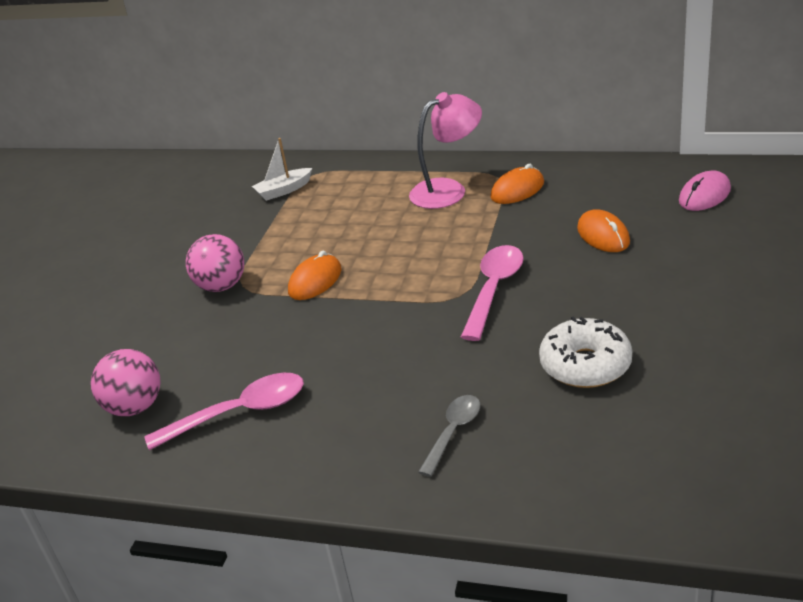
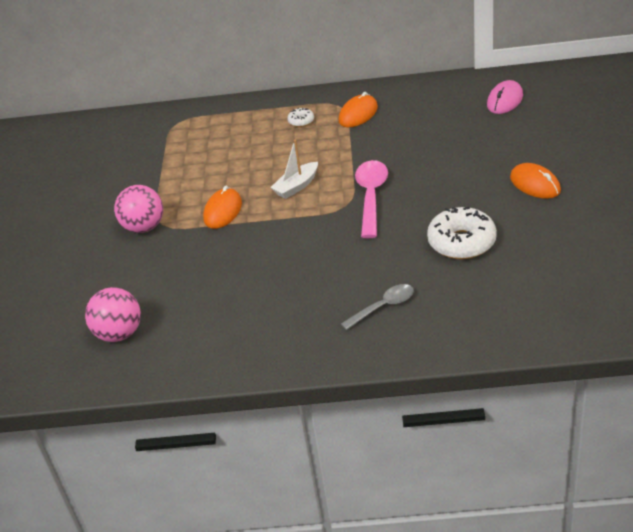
camera: 15 degrees left, 5 degrees up
(239, 413) = (209, 322): pink spoon -> none
(283, 190) = (159, 139): white boat -> white boat (296, 186)
(448, 190) = (301, 121): pink lamp -> white donut
(453, 432) = (383, 307): grey spoon -> grey spoon turned 45 degrees clockwise
(603, 235) = (439, 142): orange mouse -> orange mouse (535, 184)

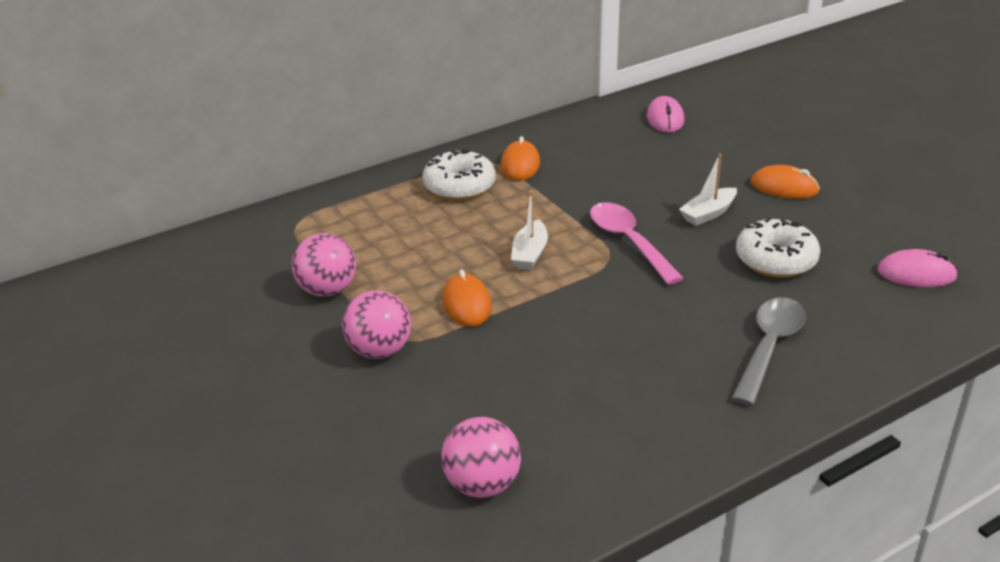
camera: 35 degrees left, 5 degrees down
(152, 176) = (327, 290): none -> pink ball
(301, 121) = (459, 186): white donut -> white donut, size x2.11
(383, 307) = (769, 347): grey spoon -> grey spoon, size x1.56
(452, 190) = (708, 214): none -> white boat
(558, 287) = (916, 274): none -> pink mouse

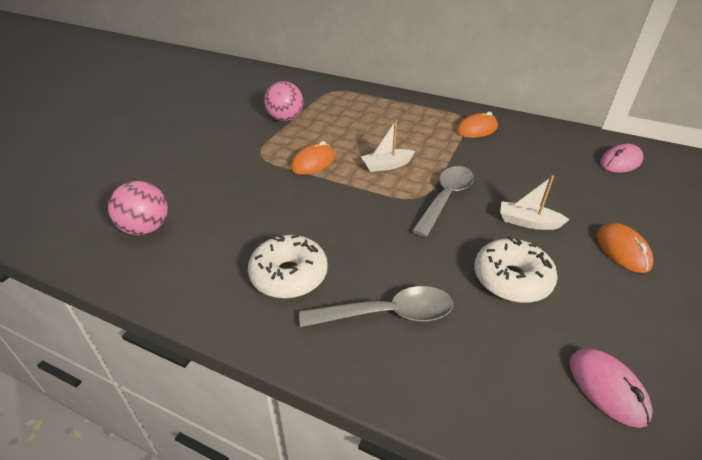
camera: 55 degrees right, 5 degrees up
(379, 351) = (246, 152): pink ball -> none
(459, 186) = (426, 119): white donut -> white donut (289, 275)
(629, 242) = (445, 198): pink spoon -> grey spoon

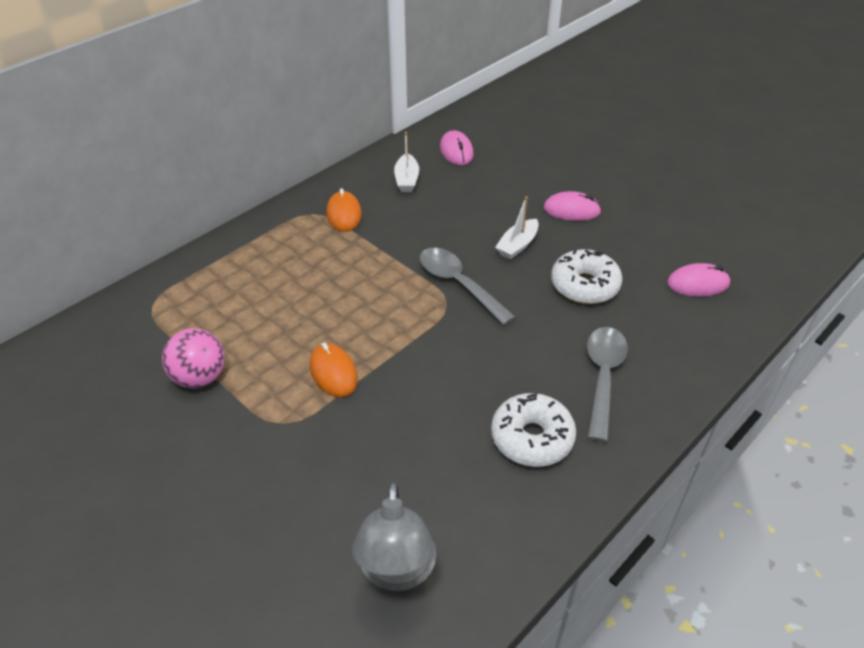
camera: 70 degrees left, 5 degrees up
(146, 228) = (397, 572): pink ball -> grey lamp
(386, 165) = (376, 309): white boat -> white boat (406, 179)
(622, 250) = (571, 210): orange mouse -> pink mouse

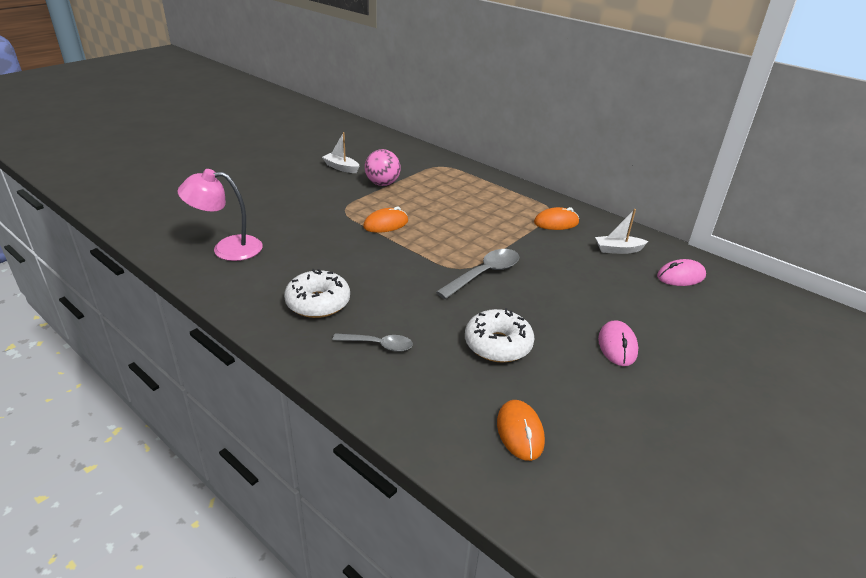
camera: 85 degrees right, 10 degrees down
(397, 572) = (227, 248): grey lamp -> pink lamp
(517, 245) = (546, 307): white boat -> white boat (341, 168)
(603, 377) = (378, 345): grey spoon -> grey spoon, size x0.64
(698, 283) = (520, 432): pink mouse -> orange mouse

